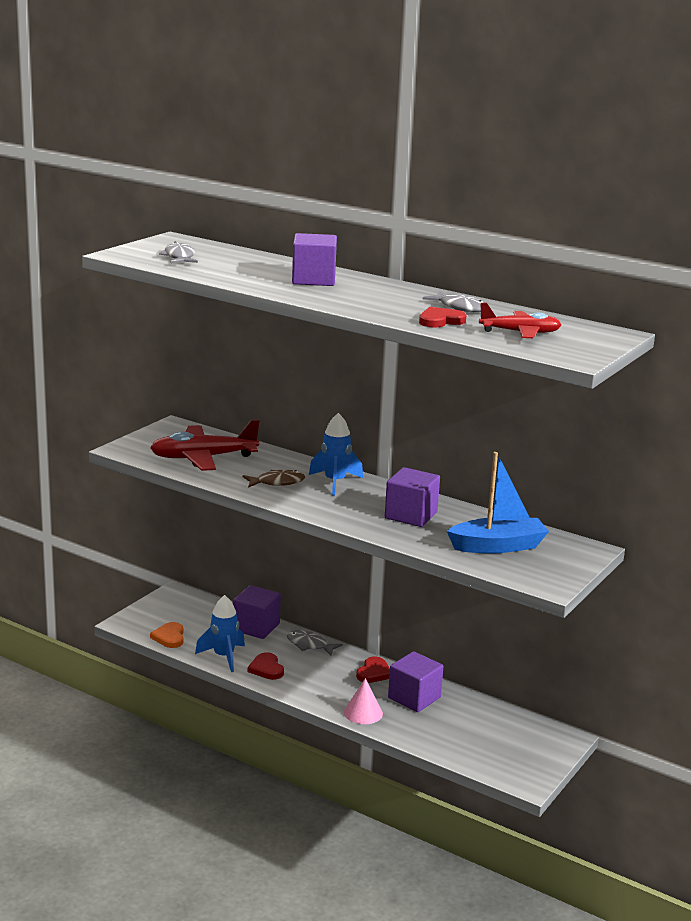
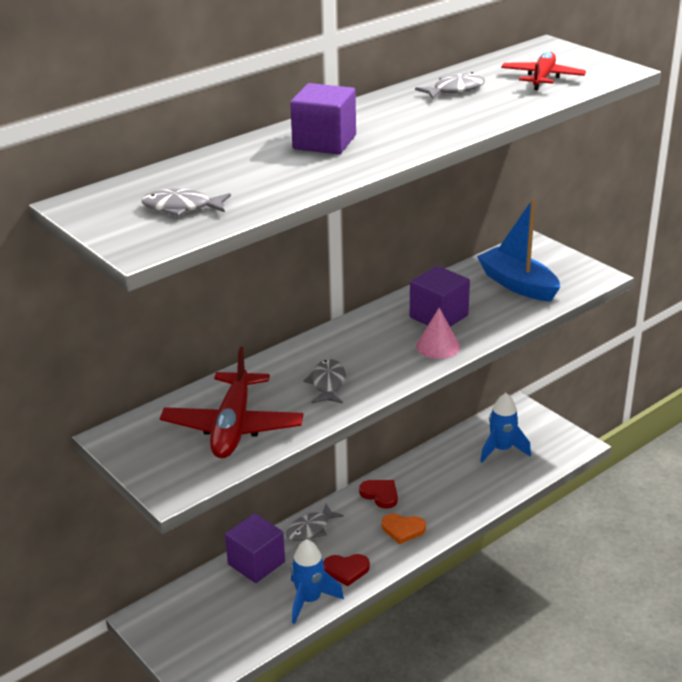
camera: 70 degrees left, 10 degrees up
(169, 637) = (247, 640): orange heart -> orange heart (403, 529)
(277, 482) = (327, 384): brown fish -> grey fish
(335, 482) = (342, 346): blue rocket -> blue rocket (502, 450)
(363, 713) = (450, 517): pink cone -> pink cone (438, 346)
(414, 698) = (433, 478): purple cube -> none
(440, 321) = (498, 103): red heart -> none
(498, 546) = (518, 284): blue boat -> blue boat turned 45 degrees counterclockwise

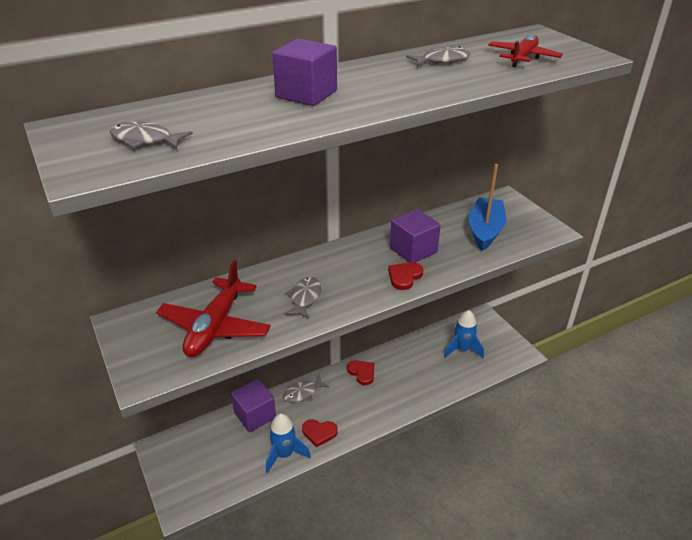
camera: 10 degrees right, 5 degrees up
(403, 529) = (371, 405): orange heart -> none
(438, 346) = (404, 277): pink cone -> red heart
(518, 284) = (485, 230): blue boat -> blue boat turned 45 degrees clockwise

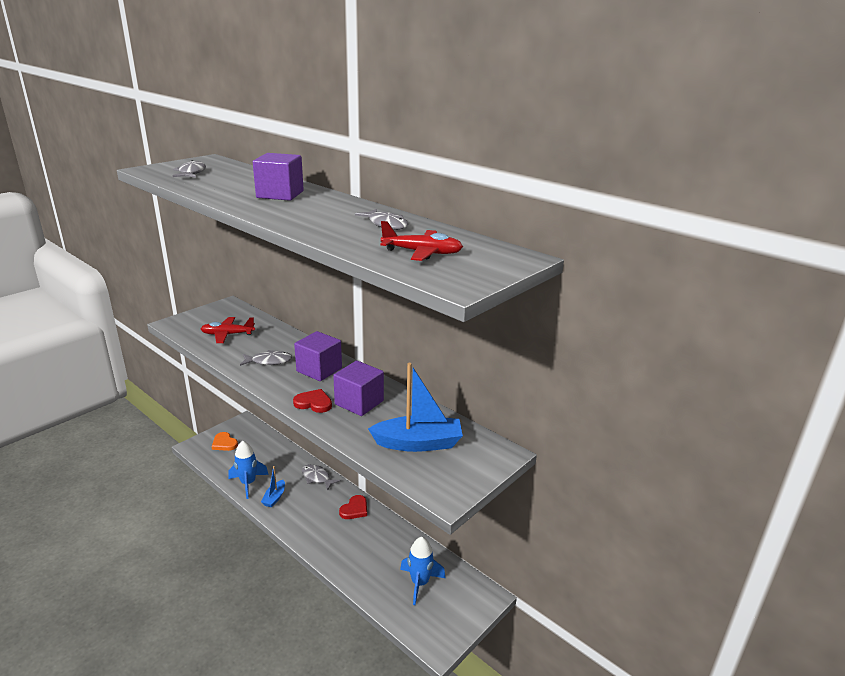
camera: 70 degrees right, 10 degrees down
(194, 473) = (224, 443): none -> orange heart
(215, 326) = (227, 334): red plane -> red plane, size x0.63
(255, 415) = (285, 457): purple cube -> purple cube (319, 370)
(319, 433) = (274, 498): red heart -> blue boat

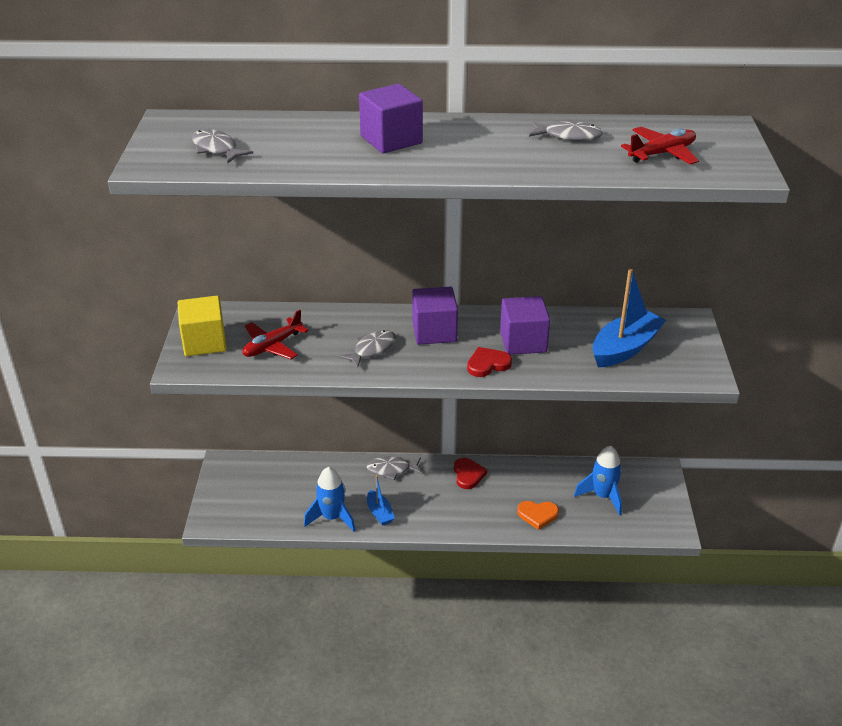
camera: 40 degrees left, 10 degrees up
(203, 317) = (204, 342): none -> yellow cube
(224, 443) = (240, 497): orange heart -> orange heart (537, 515)

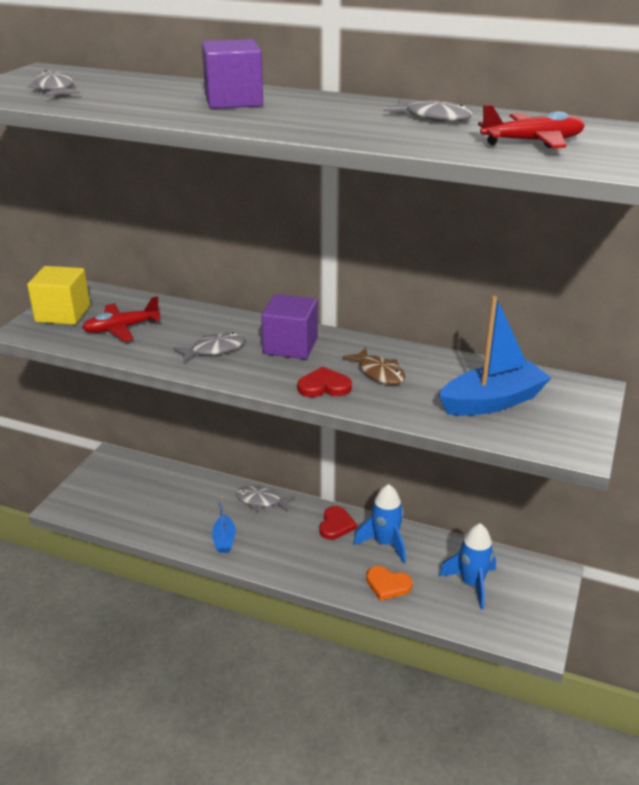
camera: 20 degrees right, 5 degrees down
(332, 517) = (175, 532): blue rocket -> blue rocket (385, 543)
(523, 341) = (379, 373): purple cube -> brown fish

